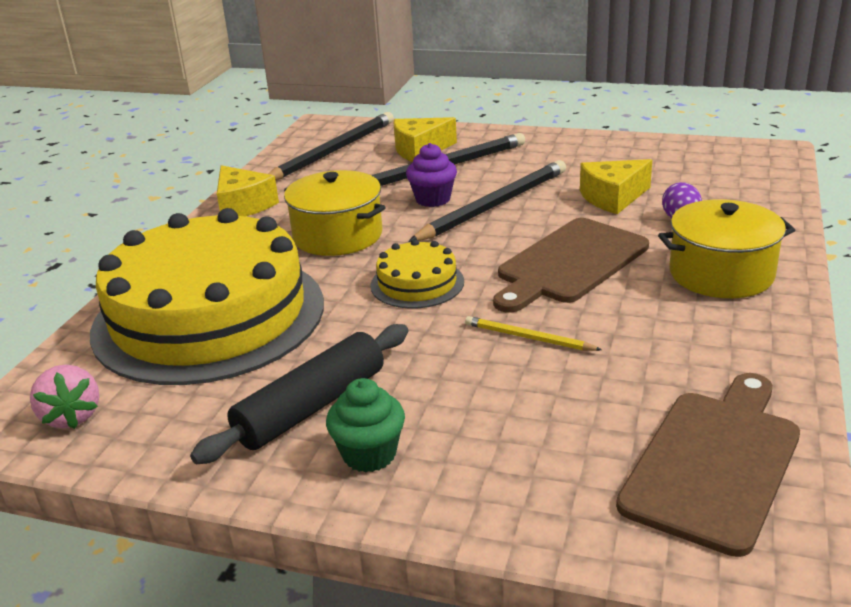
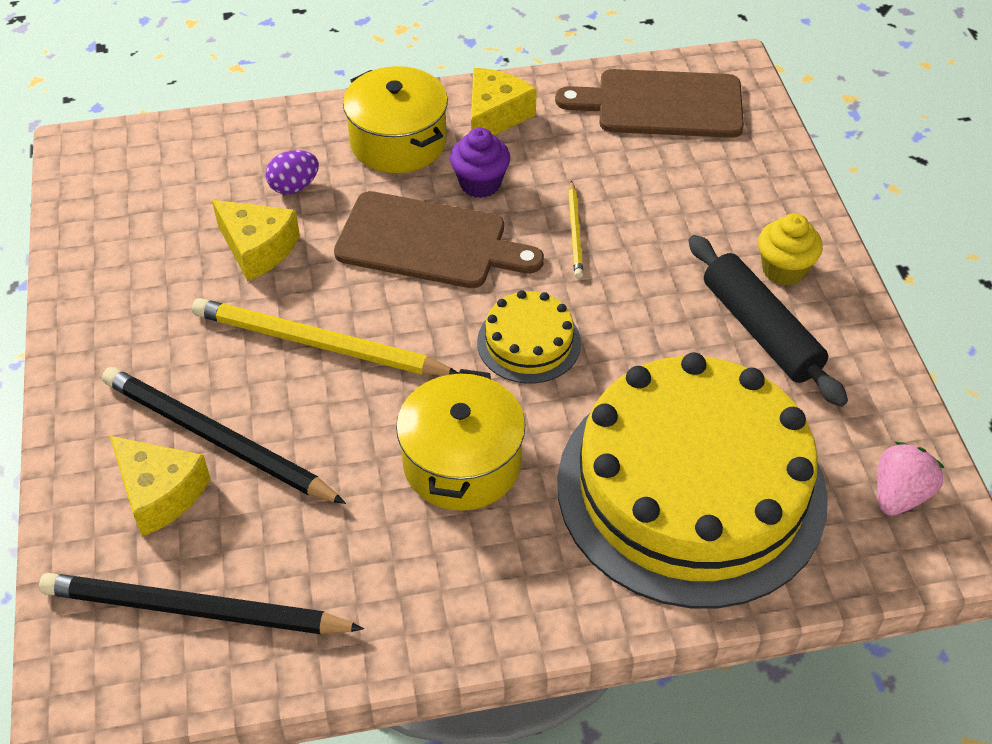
camera: 120 degrees left, 20 degrees up
(243, 205) = (427, 623): yellow cheese -> yellow cheese (495, 116)
(311, 406) = (760, 330): black rolling pin -> black rolling pin turned 45 degrees clockwise
(369, 454) = (783, 270): green cupcake -> yellow cupcake
(433, 199) = (323, 410): purple cupcake -> purple cupcake (480, 184)
(493, 206) = (319, 344): black pencil -> yellow pencil

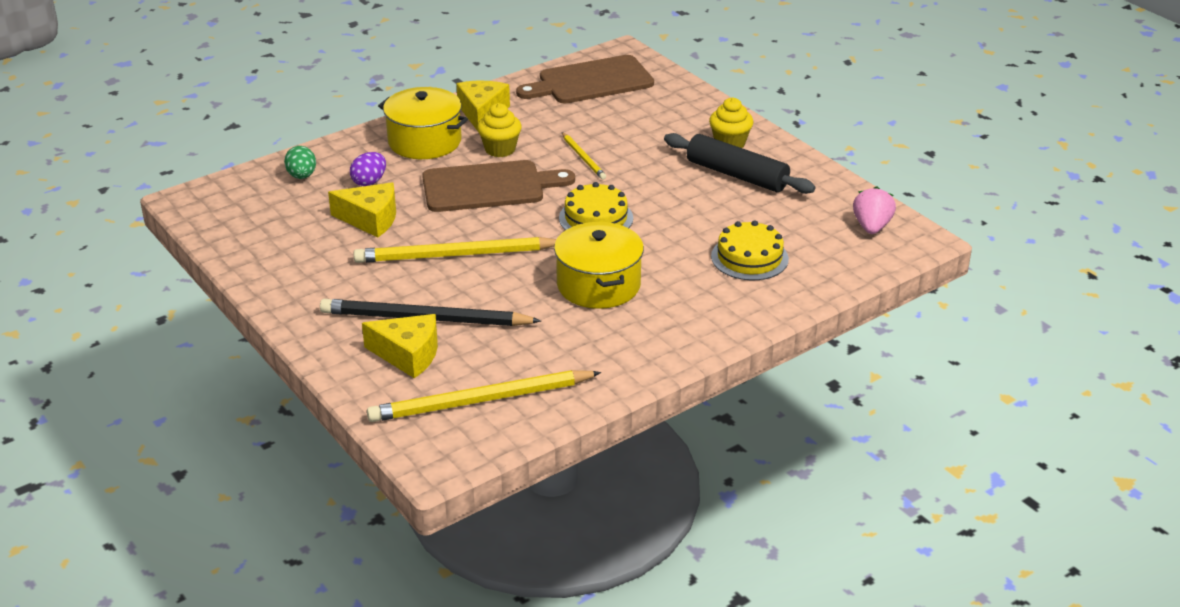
camera: 25 degrees left, 15 degrees down
(196, 610) = (482, 400): black pencil -> yellow pencil
(225, 152) = (302, 176): none -> green egg
(480, 184) = (500, 149): purple cupcake -> yellow cupcake
(691, 489) = (749, 257): yellow cake -> yellow cake, size x0.42

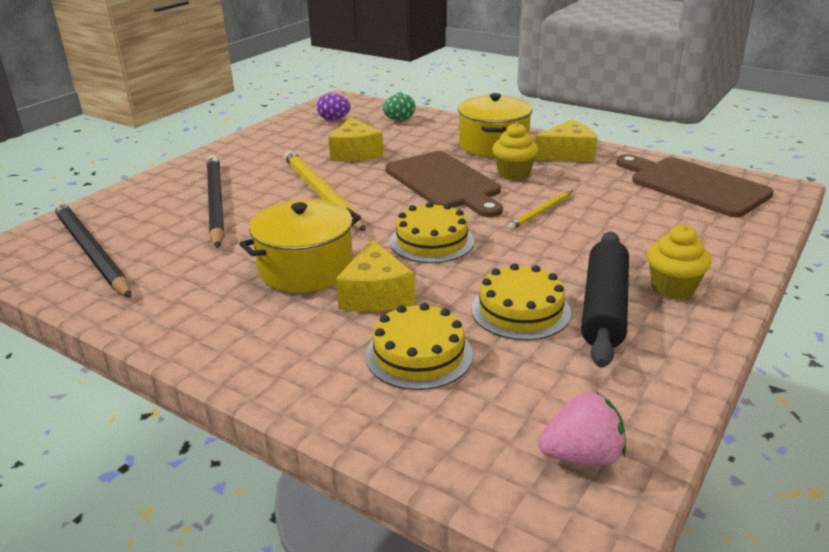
camera: 70 degrees right, 5 degrees down
(369, 182) = (411, 140): purple egg -> purple egg (334, 119)
(408, 355) = (159, 208): yellow cheese -> yellow cheese (375, 294)
(482, 400) = (91, 252): yellow pencil -> black pencil
(721, 206) = (520, 310): none -> yellow cake

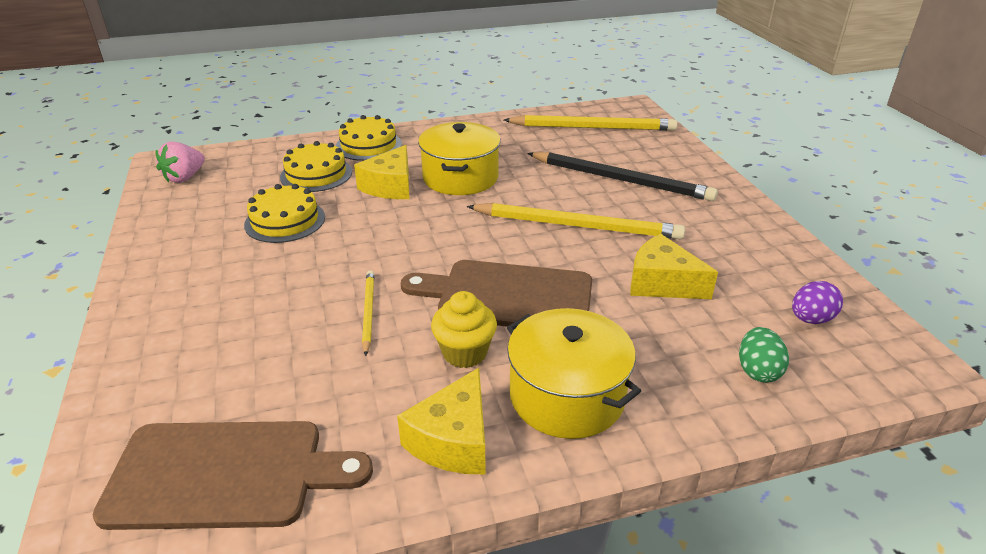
camera: 130 degrees right, 5 degrees up
(91, 252) = (592, 127): black pencil -> yellow pencil
(375, 294) = (390, 186): yellow cheese -> yellow cheese turned 105 degrees counterclockwise
(432, 241) = (416, 234): yellow cake -> yellow cake (368, 145)
(603, 307) = (227, 250): black rolling pin -> none
(673, 288) = (180, 292): yellow cupcake -> none

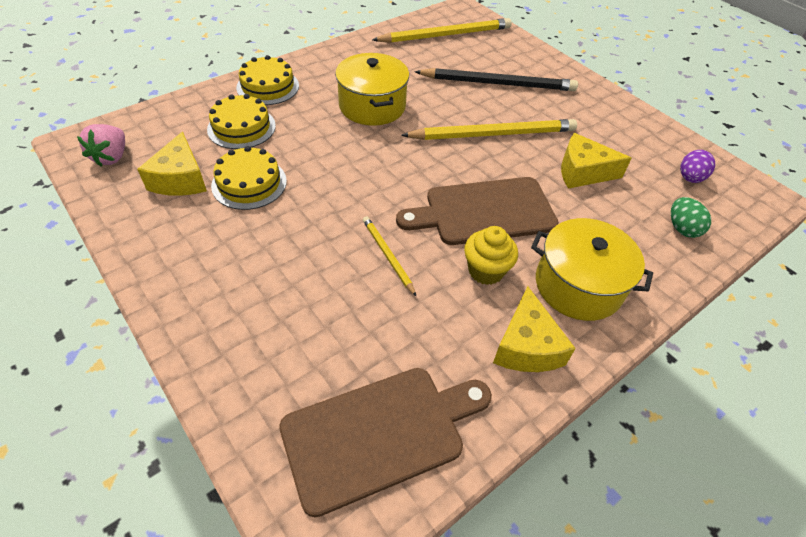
camera: 25 degrees left, 15 degrees up
(390, 186) = (318, 127): yellow cheese -> yellow cheese (180, 179)

